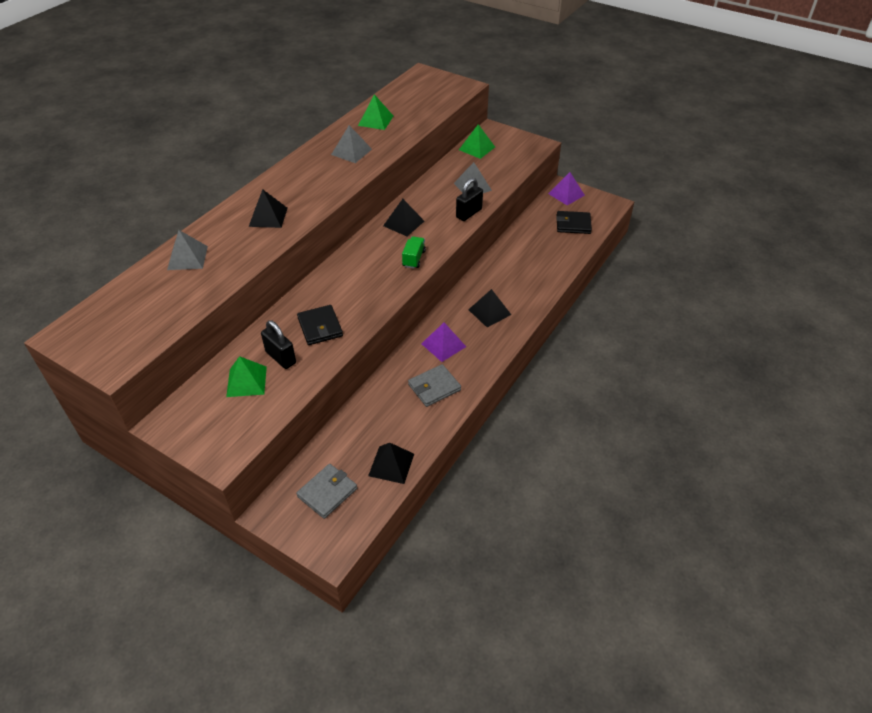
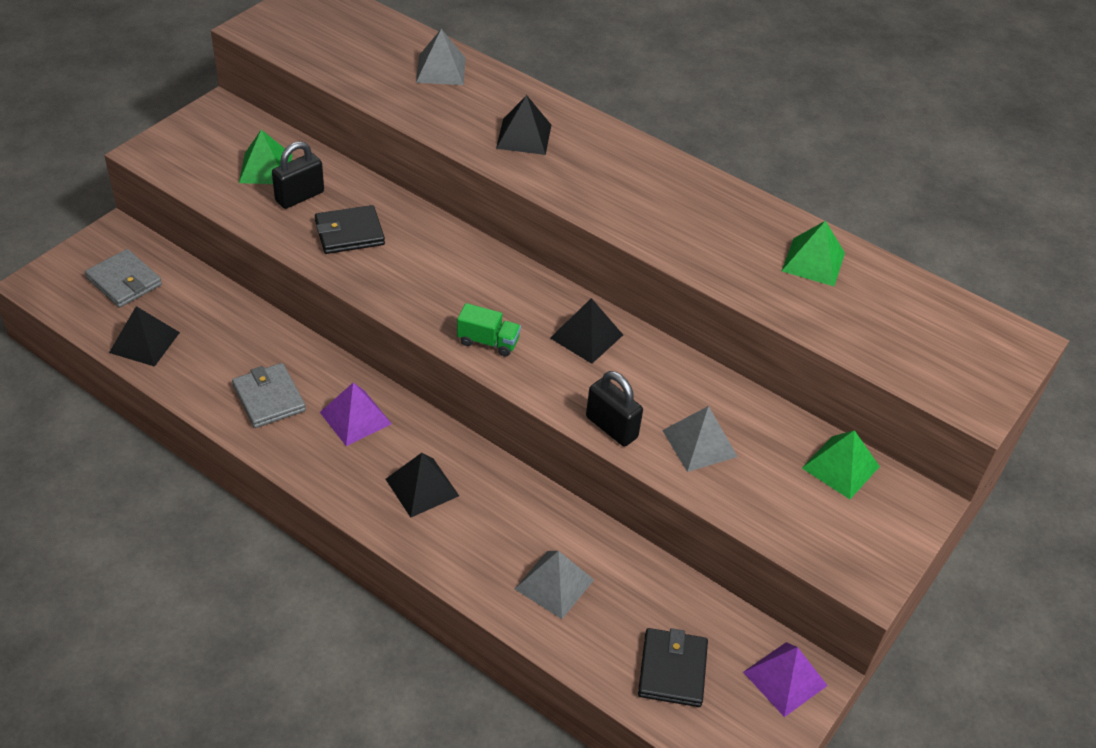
camera: 90 degrees right, 0 degrees up
(351, 151) = (704, 226): grey pyramid -> grey pyramid (554, 584)

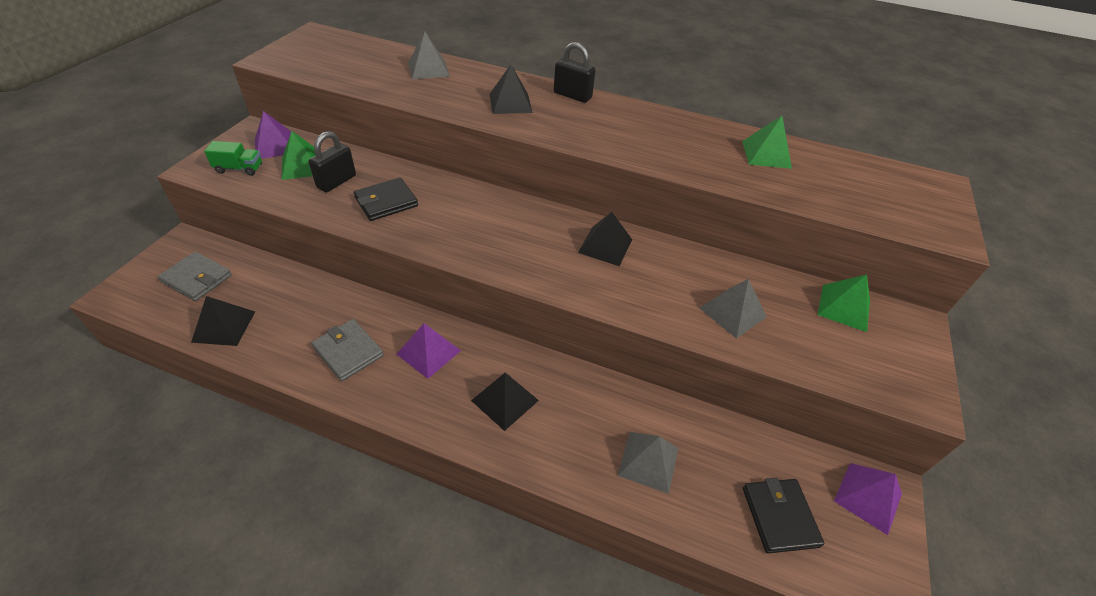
camera: 15 degrees left, 0 degrees up
(240, 135) = (275, 146): none -> purple pyramid
(488, 341) = (530, 265): green truck -> green truck (239, 169)
(611, 427) = (659, 314): black padlock -> black padlock (572, 95)

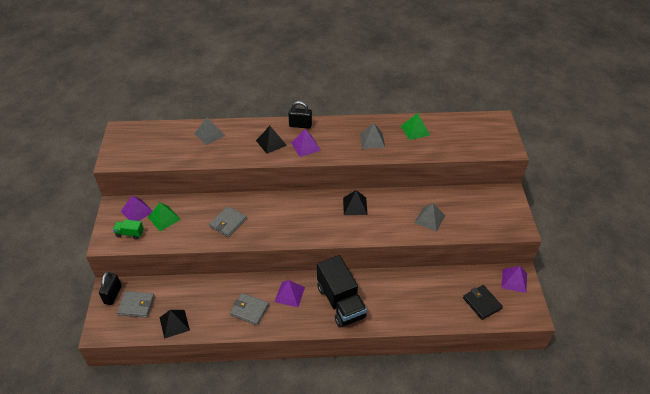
camera: 20 degrees left, 0 degrees up
(239, 169) = (130, 233): green truck -> green truck turned 150 degrees counterclockwise
(336, 182) = (191, 221): black padlock -> black padlock (113, 295)
(386, 202) = (228, 223): black wallet -> grey wallet
(505, 400) = (341, 302): black pyramid -> black truck
(562, 122) = (306, 146): none -> purple pyramid
(648, 461) = (419, 303): grey pyramid -> grey pyramid (372, 140)
(844, 307) = (477, 197): green pyramid -> none

